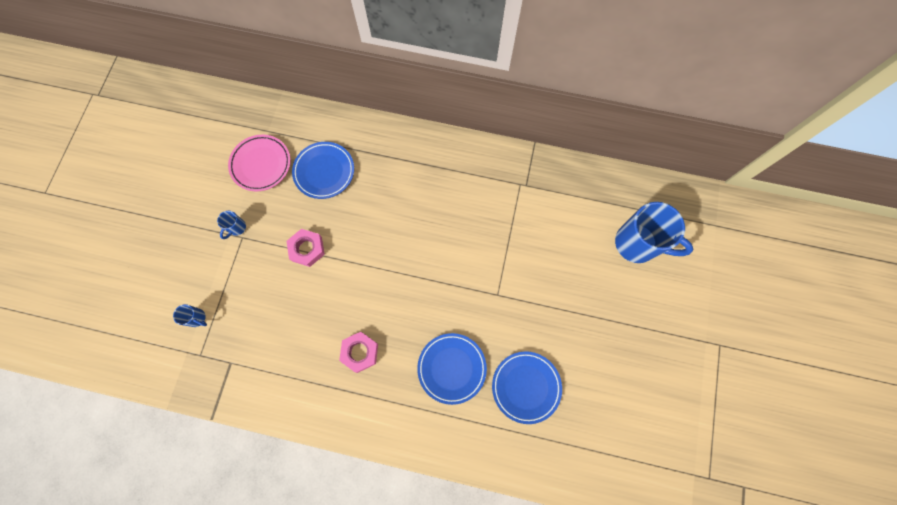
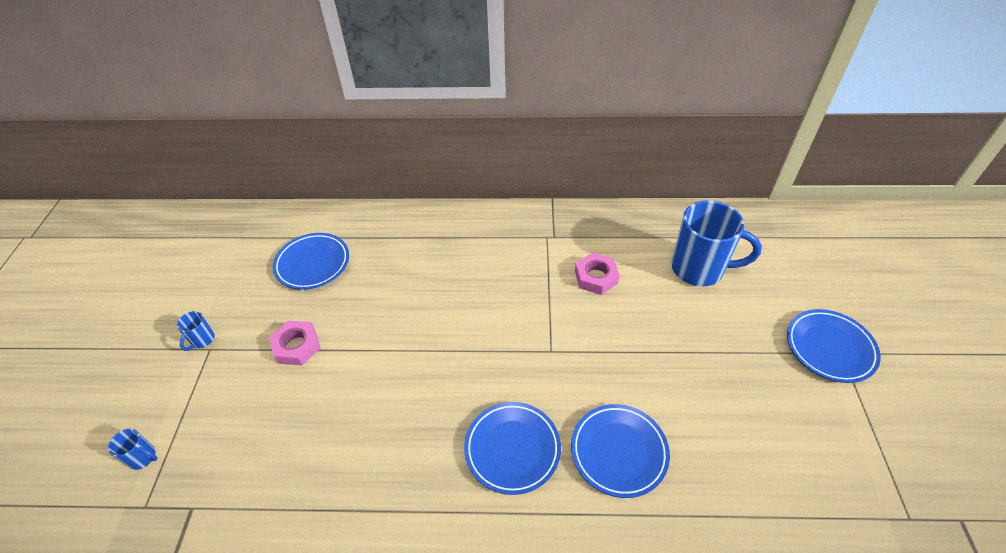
camera: 10 degrees left, 25 degrees down
(261, 164) = (233, 270): pink plate -> none
(360, 352) = (381, 455): pink nut -> pink nut (596, 277)
(713, 339) = (829, 348): none -> blue plate

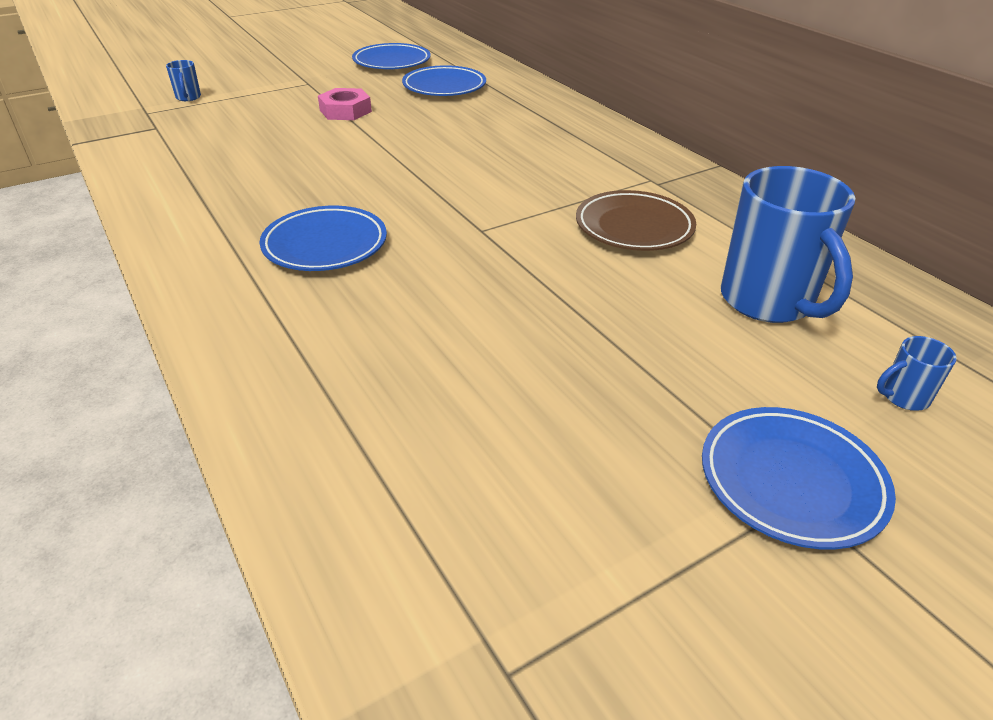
camera: 55 degrees right, 10 degrees down
(202, 340) = (314, 78): blue mug -> blue mug (903, 397)
(596, 277) = (634, 227): pink nut -> brown plate
(618, 452) = (380, 315): blue plate -> blue plate (392, 62)

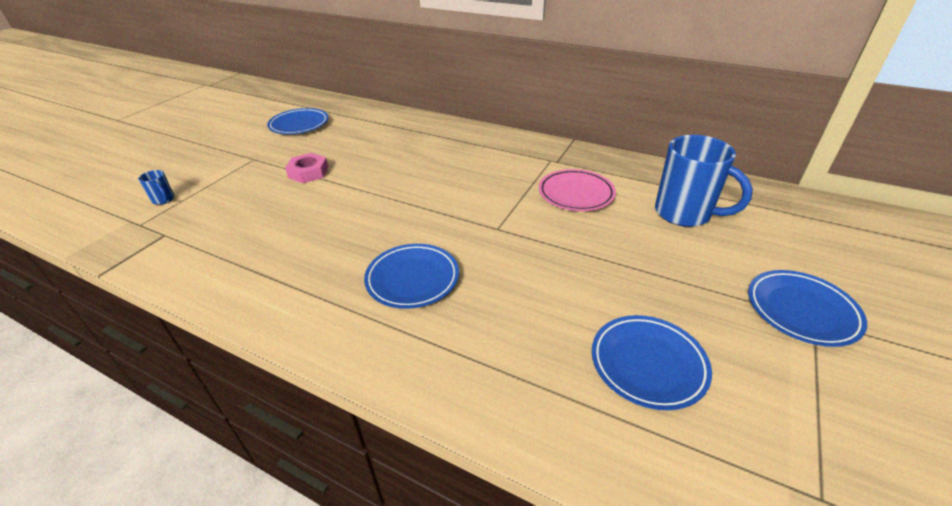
camera: 30 degrees left, 0 degrees up
(444, 87) = (358, 134): blue plate -> blue plate (648, 364)
(634, 227) = (576, 194): brown plate -> pink plate
(903, 397) = (789, 242): blue mug -> none

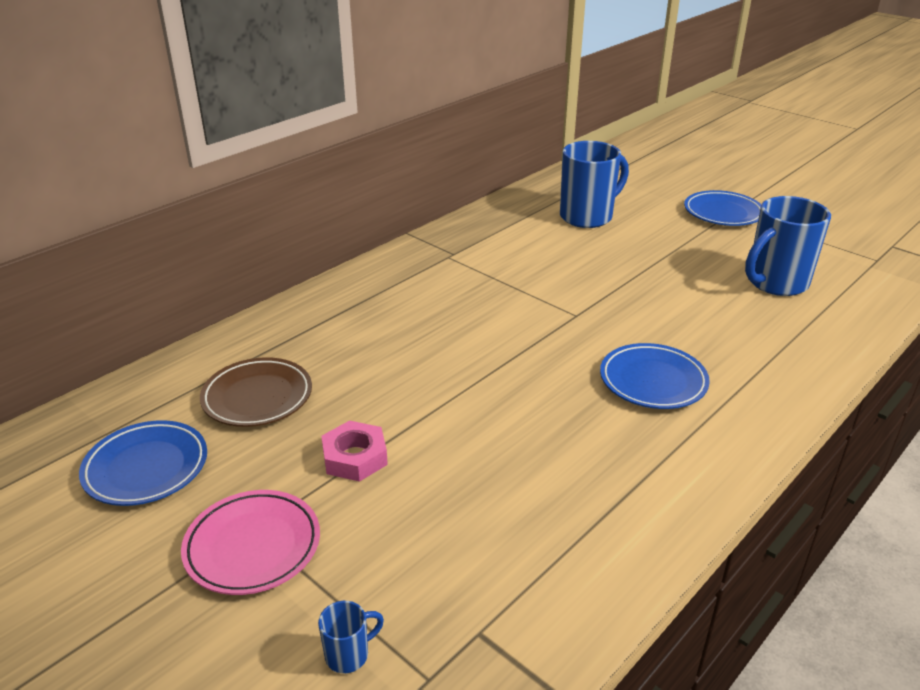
camera: 75 degrees left, 5 degrees down
(358, 135) = (257, 397): none -> brown plate
(576, 194) = (529, 258): pink plate -> pink plate (253, 546)
(648, 364) = (775, 283): blue plate -> blue mug

